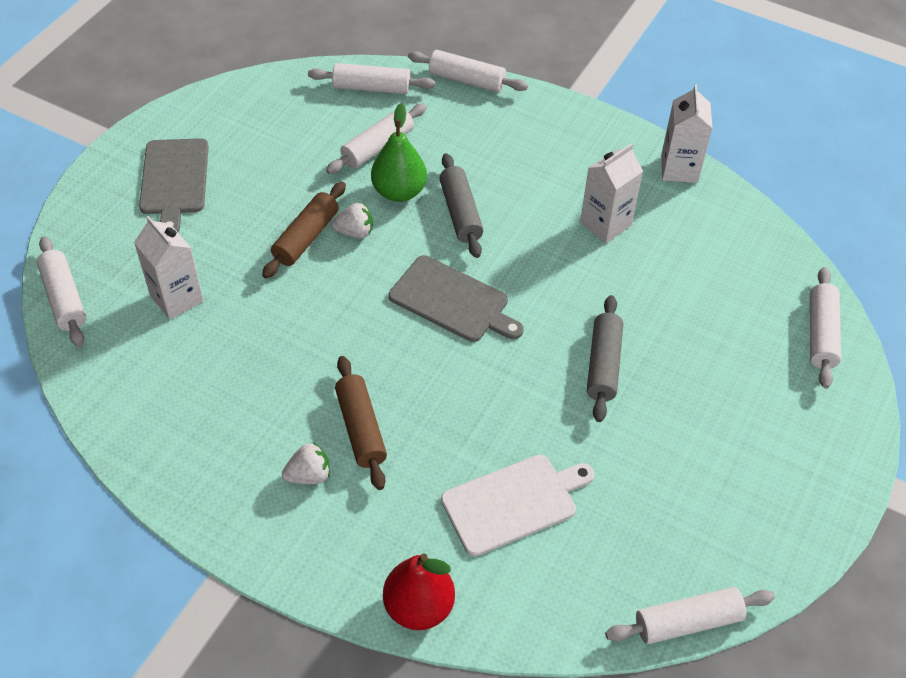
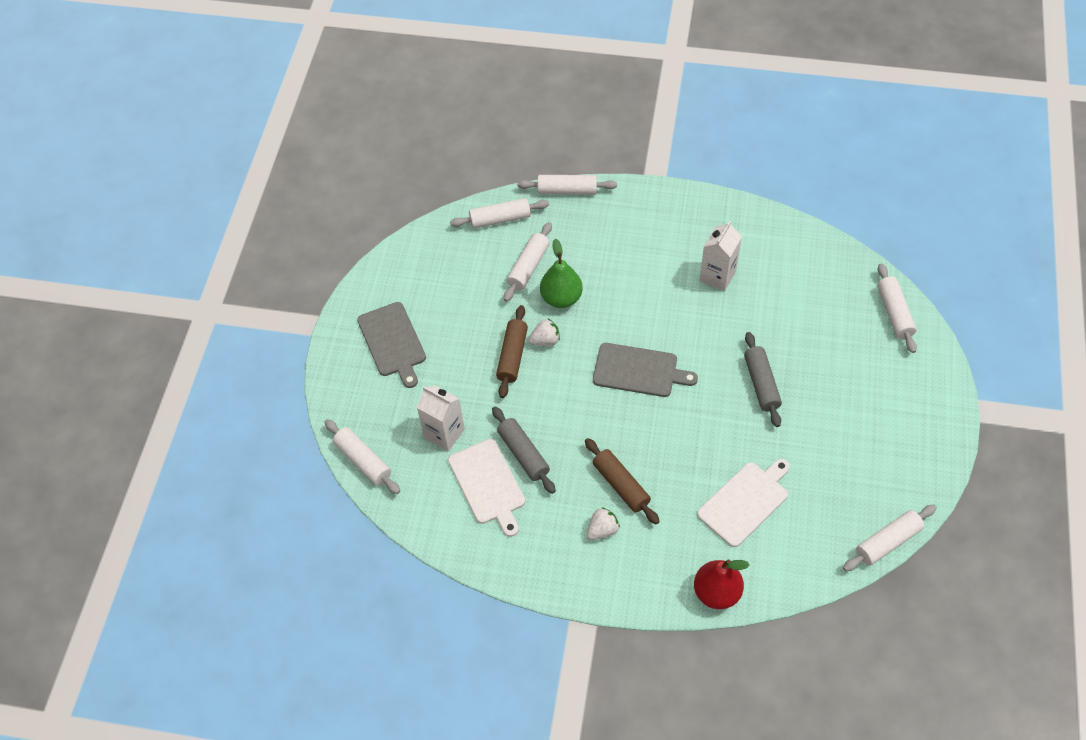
camera: 15 degrees left, 5 degrees up
(196, 373) = (488, 484): none -> white cutting board
(460, 213) = (613, 301): grey rolling pin -> grey rolling pin (523, 454)
(679, 169) = (750, 216): white carton -> none

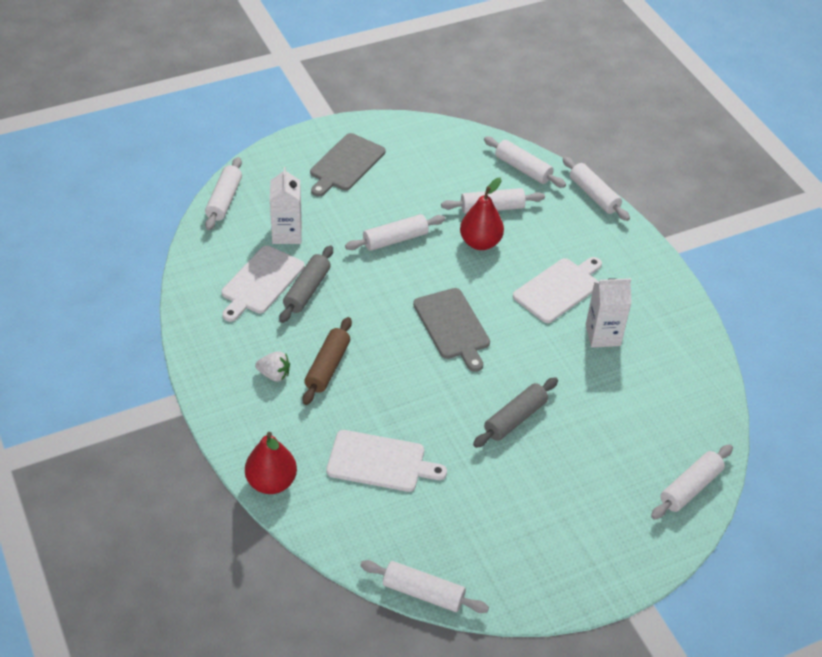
camera: 50 degrees right, 10 degrees down
(512, 356) = (395, 240): brown rolling pin -> white rolling pin
(545, 340) = (428, 252): white strawberry -> none
(561, 298) = (480, 243): green pear -> red pear
(650, 275) = (559, 289): none -> white cutting board

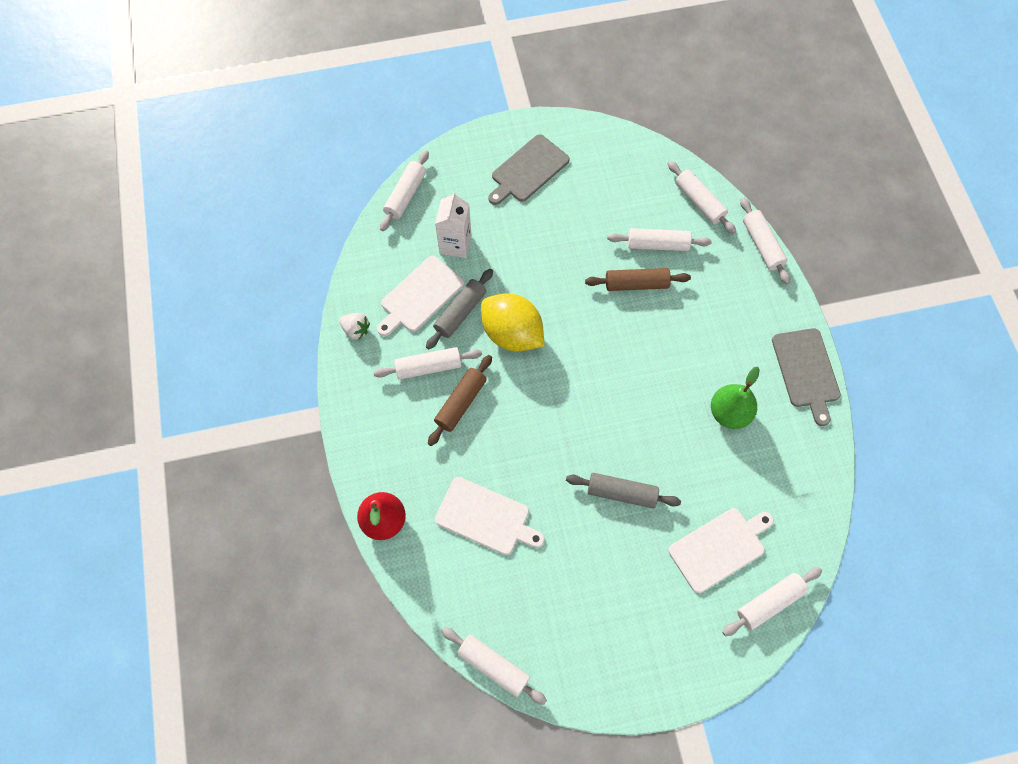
camera: 15 degrees right, 20 degrees up
(274, 375) = (410, 403): white strawberry -> white strawberry (356, 330)
(365, 301) = (512, 334): none -> yellow lemon
(395, 240) = (555, 267): white rolling pin -> white rolling pin (428, 367)
(452, 326) = (587, 377): grey cutting board -> grey cutting board (806, 371)
(480, 243) = (636, 284): red pear -> brown rolling pin
(515, 418) = (621, 493): grey rolling pin -> grey rolling pin turned 45 degrees clockwise
(559, 289) = (699, 351): white cutting board -> white cutting board (719, 548)
(603, 335) = (729, 413): white carton -> green pear

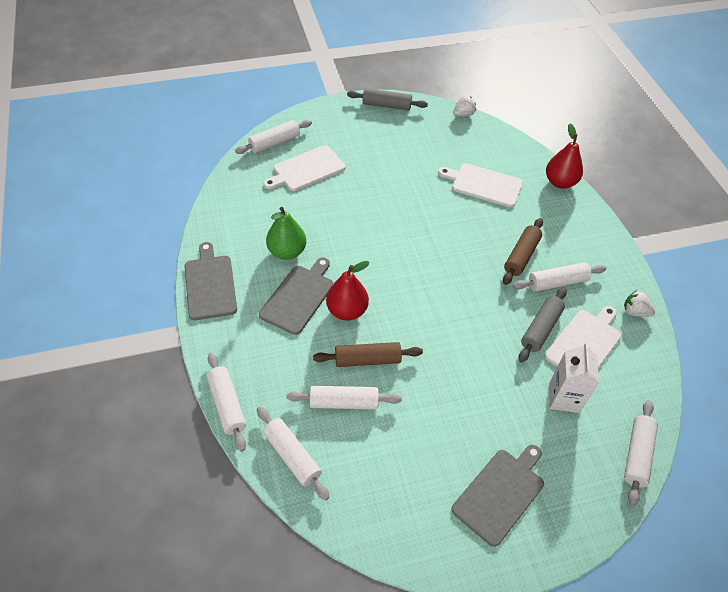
camera: 175 degrees right, 15 degrees down
(493, 666) = (463, 114): white rolling pin -> white strawberry
(512, 334) = (487, 311): yellow lemon -> none
(621, 493) = (380, 199): grey rolling pin -> grey rolling pin (386, 105)
(658, 337) = (347, 311): none -> red pear
(709, 354) = (298, 297): none -> grey cutting board

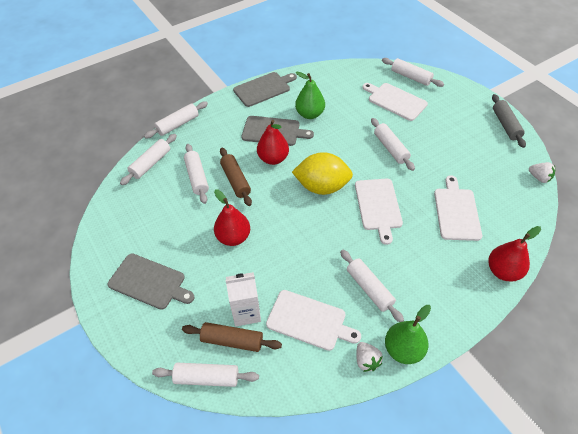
camera: 75 degrees right, 0 degrees up
(379, 200) = (391, 148): none -> white rolling pin
(411, 277) = (322, 187): none -> yellow lemon
(457, 239) = (378, 206): none -> white cutting board
(458, 384) = (233, 237): none -> red pear
(521, 256) = (386, 255): brown rolling pin -> brown rolling pin (232, 340)
(540, 329) = (310, 284): grey rolling pin -> none
(627, 281) = (403, 350): none -> green pear
(635, 312) = (366, 361): white strawberry -> white strawberry turned 150 degrees clockwise

